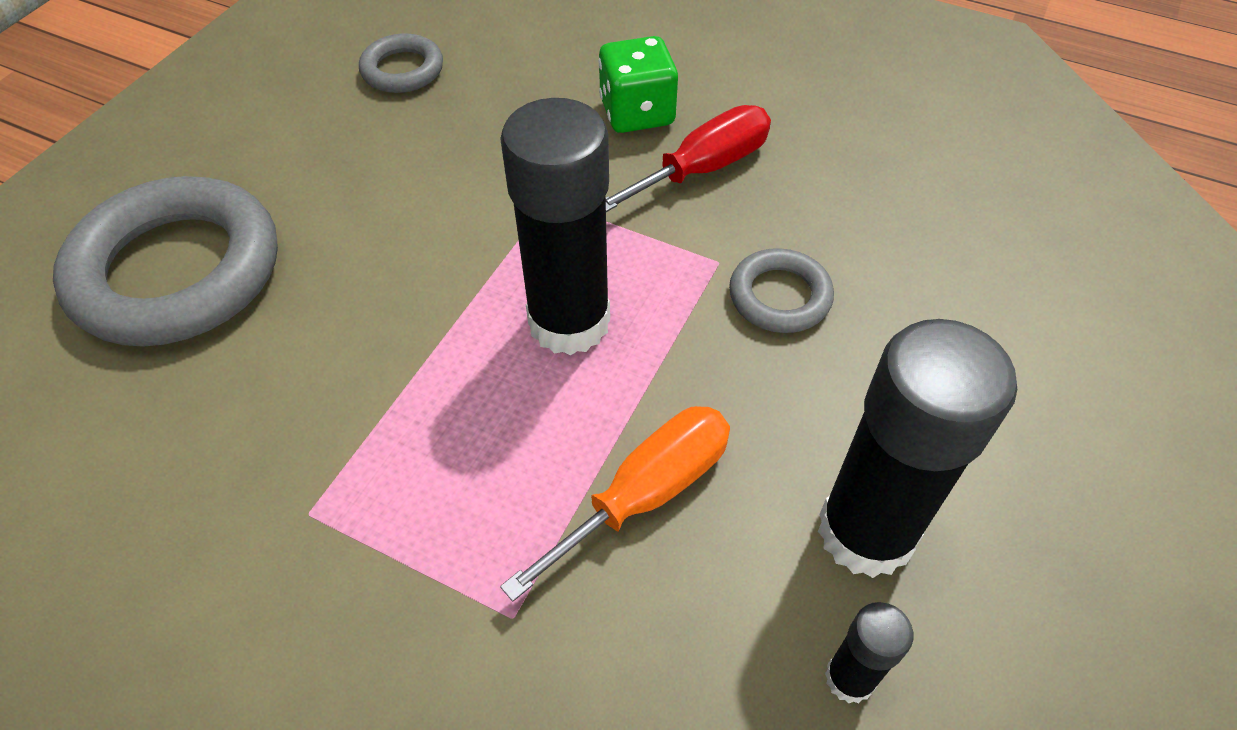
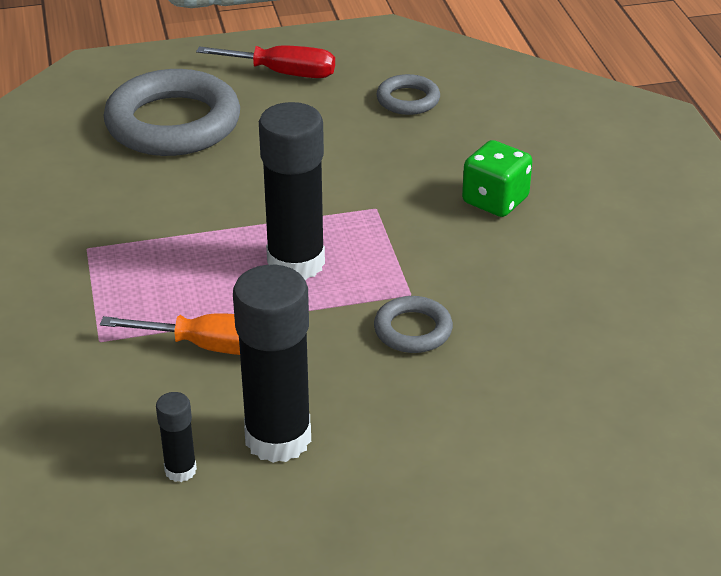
camera: 50 degrees right, 15 degrees down
(702, 169) = (481, 250): red screwdriver -> red screwdriver (283, 73)

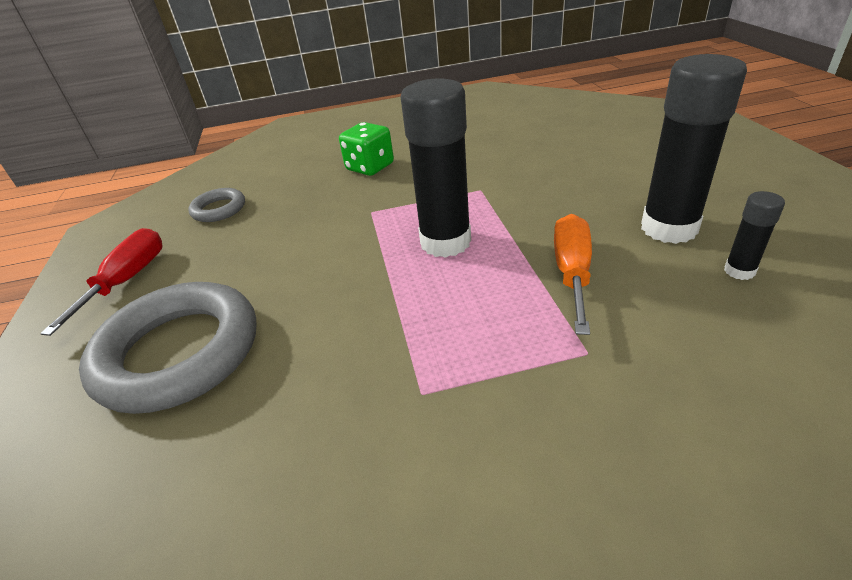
camera: 85 degrees left, 0 degrees up
(413, 330) = (522, 186): grey ring -> none

